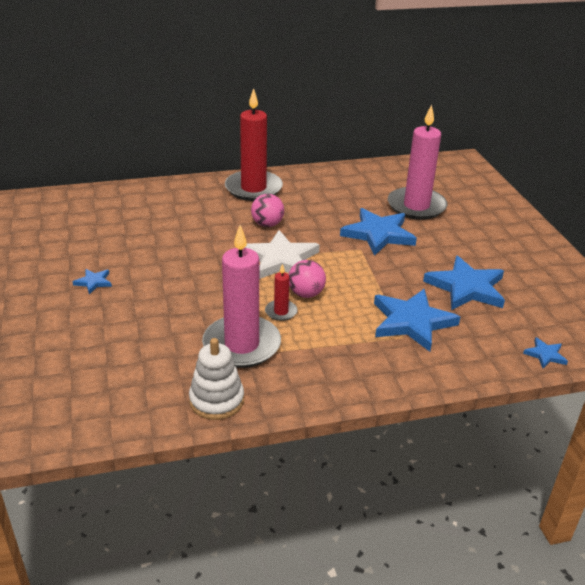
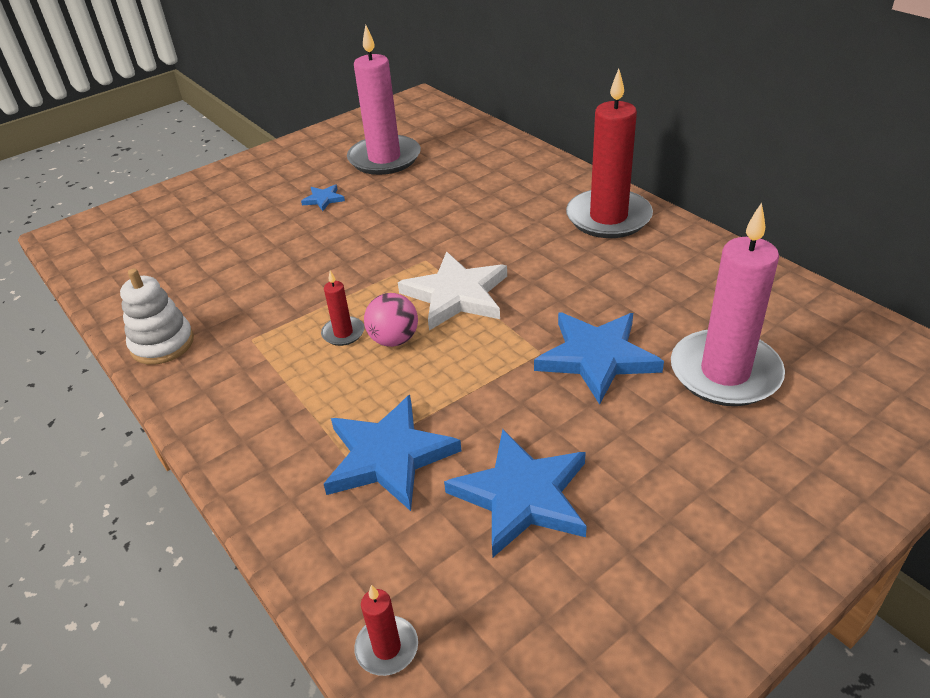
camera: 70 degrees right, 5 degrees up
(242, 345) = (264, 327): pink candle -> pink candle (384, 158)
(267, 224) = (530, 257): pink ball -> none
(545, 355) = (387, 648): blue star -> red candle

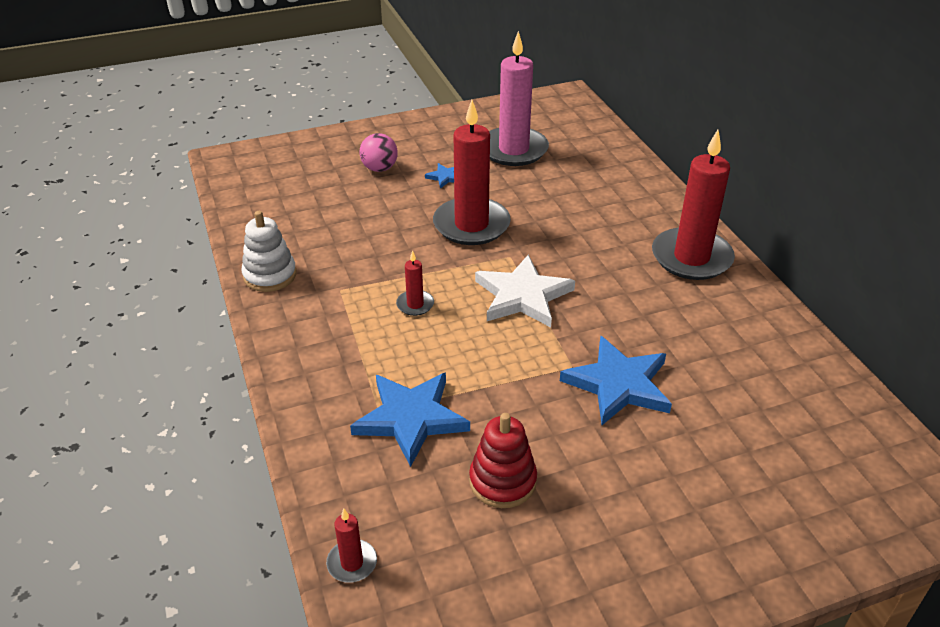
camera: 15 degrees right, 0 degrees up
(371, 239) = (471, 225): none -> red candle
(394, 340) = (454, 322): pink ball -> pink ball (379, 168)
(522, 495) = (502, 481): blue star -> red stacking toy
(725, 372) = (725, 429): pink candle -> none

